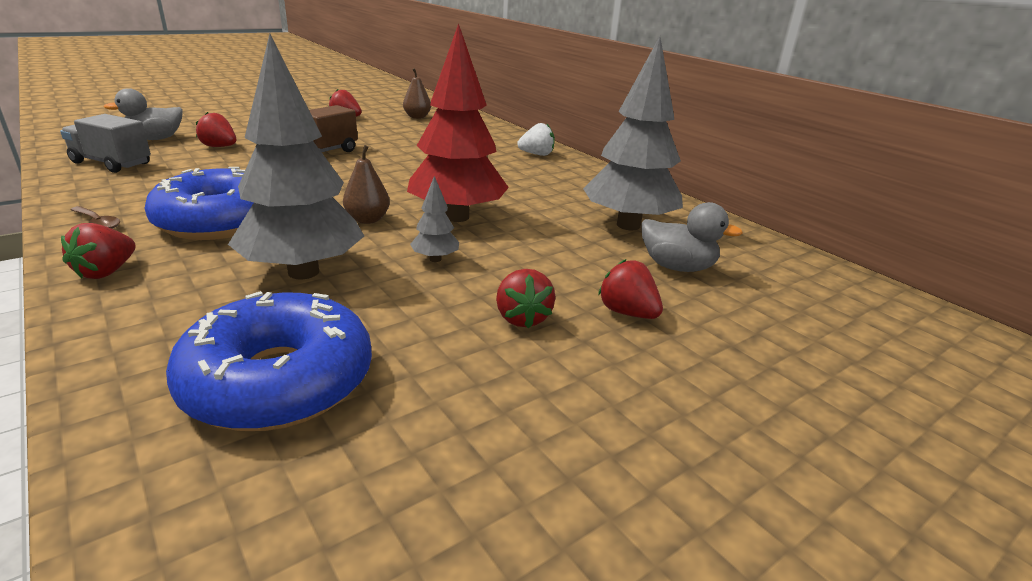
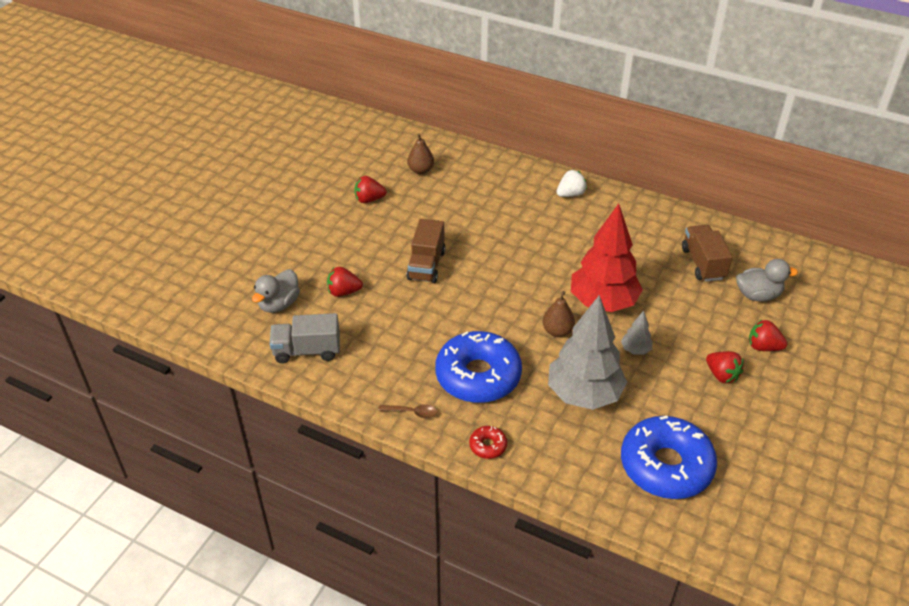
camera: 25 degrees left, 15 degrees up
(106, 272) = (488, 446): red strawberry -> red donut
(628, 225) = (703, 263): grey tree -> brown truck

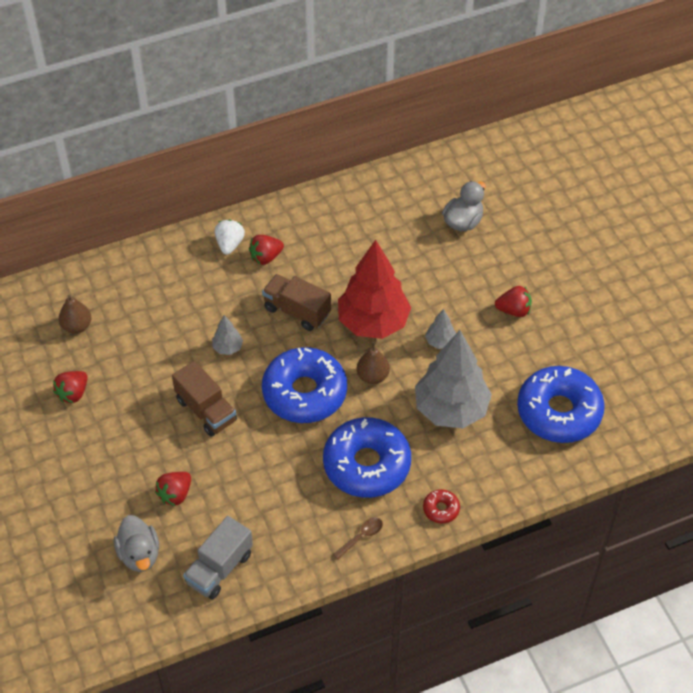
camera: 50 degrees left, 10 degrees up
(488, 244) = (228, 348): none -> grey tree
(499, 304) = (304, 393): none -> blue donut
(703, 263) = (398, 226): brown truck -> brown truck (297, 311)
(763, 347) = (512, 263): red strawberry -> red strawberry (266, 257)

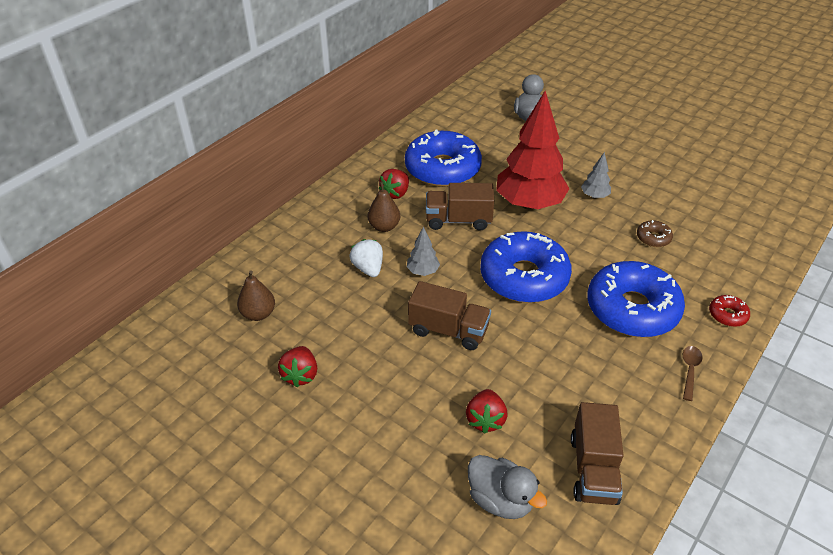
camera: 30 degrees left, 10 degrees down
(219, 568) = (593, 469): grey truck -> brown truck
(229, 244) = (355, 196): white strawberry -> white strawberry (368, 268)
(372, 376) = (567, 241): brown pear -> brown pear (384, 227)
(451, 409) = (653, 238): grey tree -> brown donut
(513, 310) = (625, 155): red strawberry -> none
(559, 412) = (731, 206): blue donut -> blue donut (442, 169)

